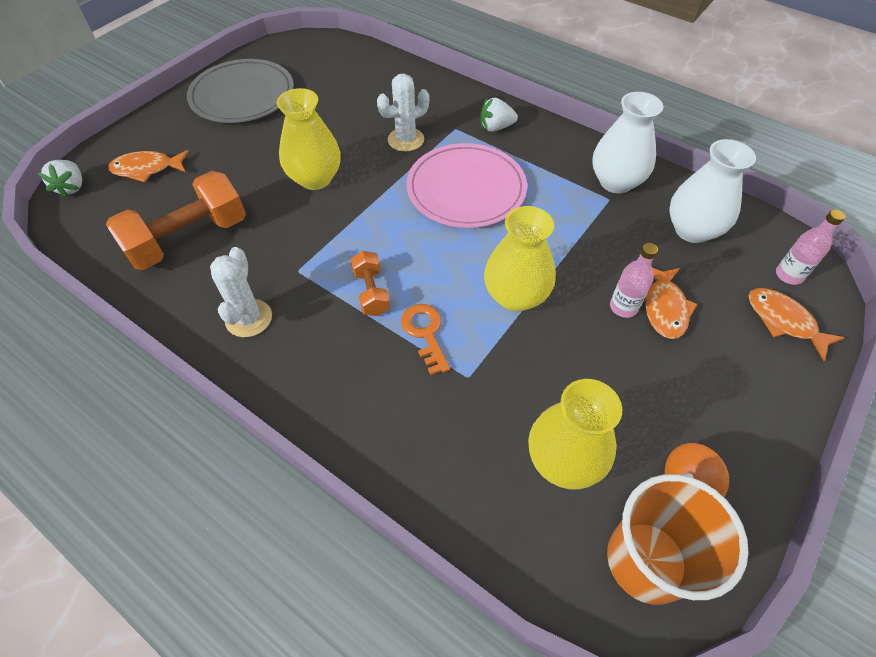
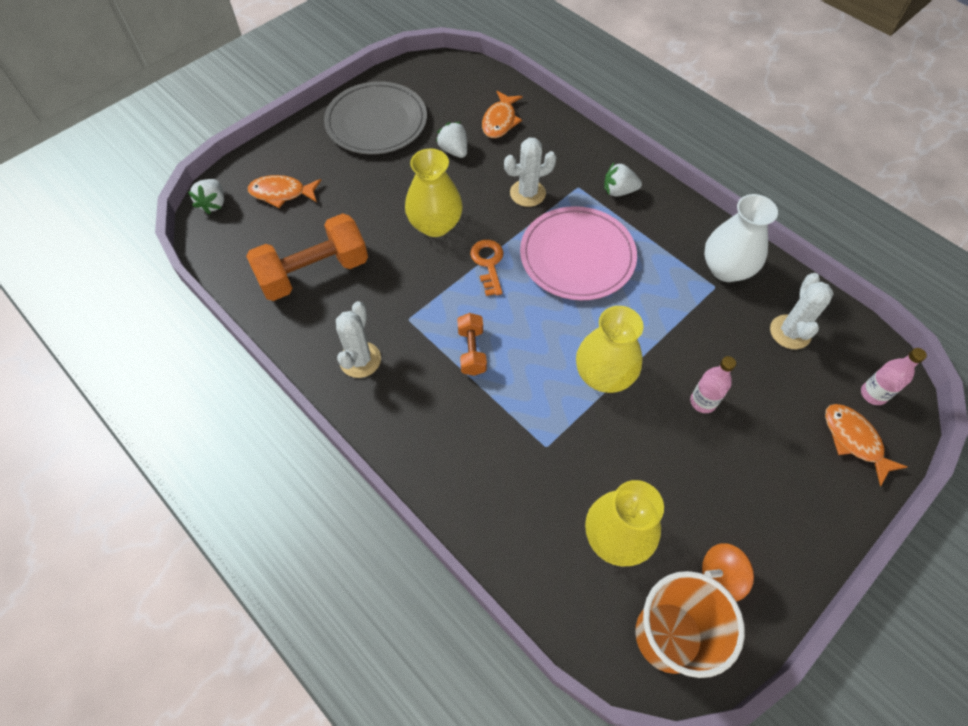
camera: 10 degrees right, 5 degrees up
(325, 111) = (454, 150): none -> white strawberry
(425, 333) = (514, 399): orange key -> orange key (488, 263)
(664, 308) = (742, 409): orange fish -> orange fish (500, 121)
(692, 230) = (790, 332): white vase -> white cactus

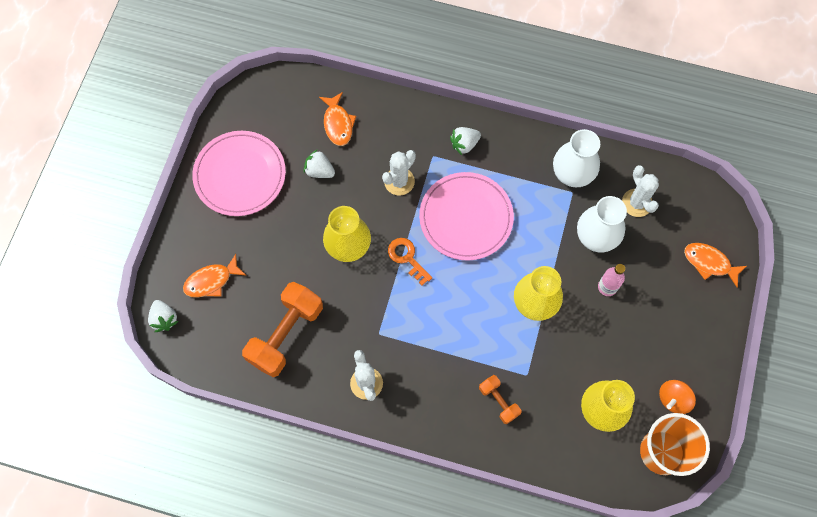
camera: 30 degrees left, 10 degrees up
(376, 122) = (240, 175): grey plate -> pink plate
(472, 351) = (438, 334): orange dumbbell -> orange dumbbell (498, 401)
(719, 343) = (596, 236): none -> white vase
(873, 394) = (707, 222): pink bottle -> none

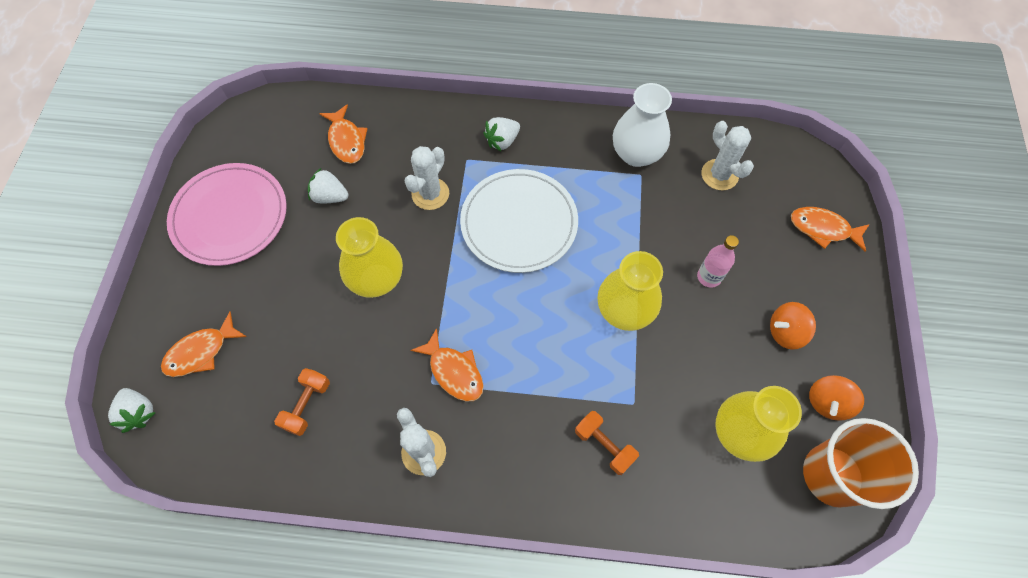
camera: 10 degrees left, 5 degrees down
(285, 334) = (307, 405): orange dumbbell -> orange dumbbell, size x0.51
(397, 328) = (454, 371): none -> orange fish
(407, 258) = (454, 282): orange key -> none
(466, 217) = (519, 223): pink plate -> white plate
(596, 236) = (681, 220): white vase -> none
(656, 341) = (785, 332): none -> orange spinning top

